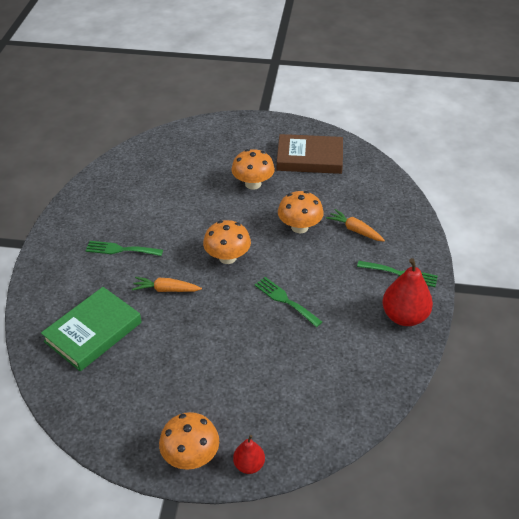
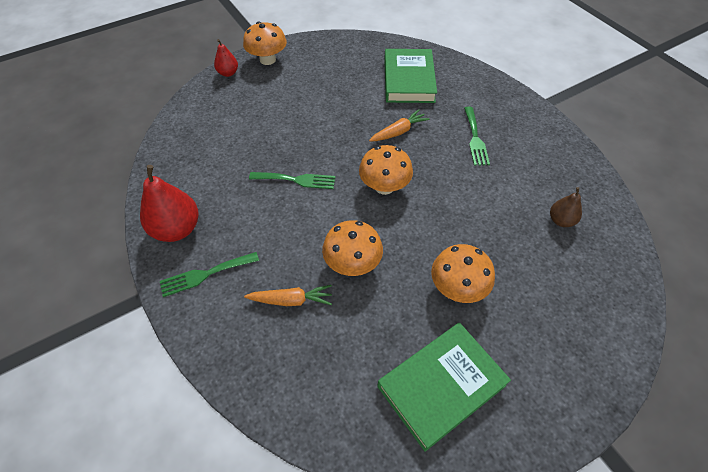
camera: 140 degrees right, 10 degrees up
(120, 249) = (475, 139): green fork -> green fork turned 120 degrees clockwise
(149, 177) = (561, 220): none -> brown pear
(309, 158) = (441, 386): brown book -> green book

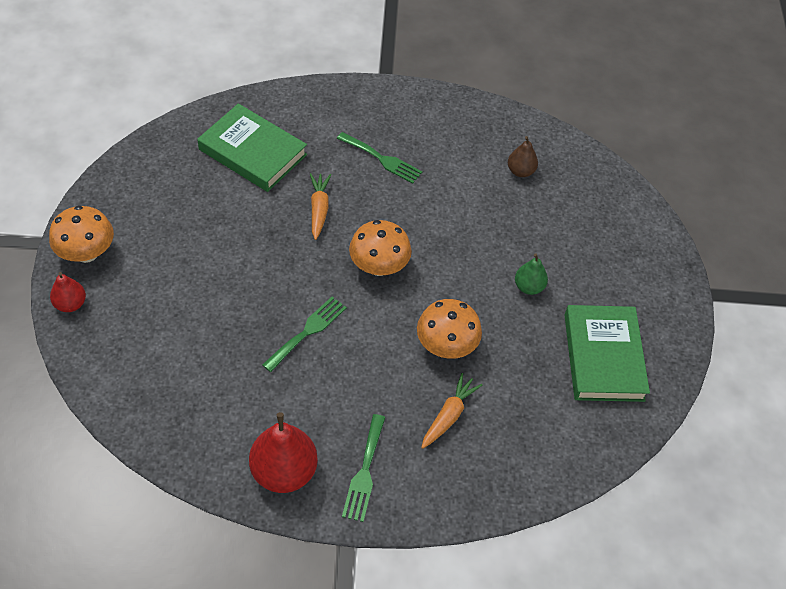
camera: 60 degrees left, 0 degrees up
(457, 288) = (528, 287): orange mushroom -> green pear

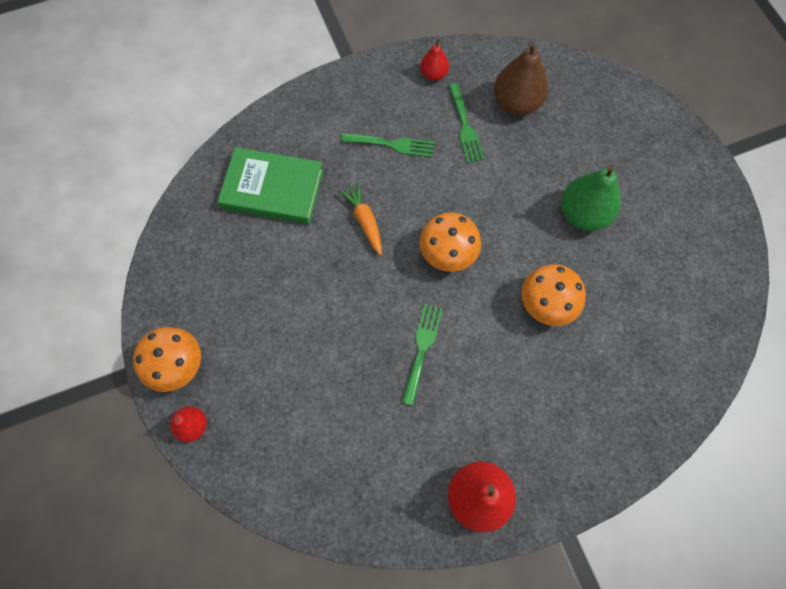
camera: 20 degrees left, 15 degrees up
(364, 472) = (545, 461): green fork -> green fork (465, 126)
(448, 415) = (584, 371): orange carrot -> none
(456, 118) = (434, 74): none -> red pear
(520, 171) = (516, 103): brown pear -> brown pear, size x1.81
(528, 287) = (583, 214): green pear -> green pear, size x1.81
(603, 357) = (678, 252): green book -> none

